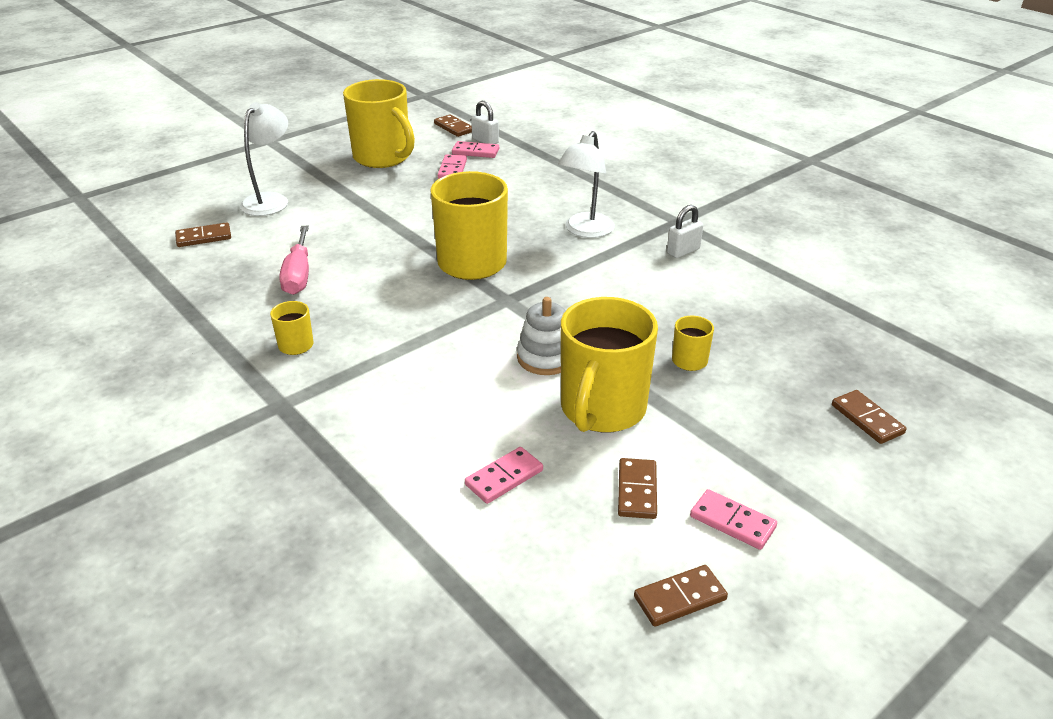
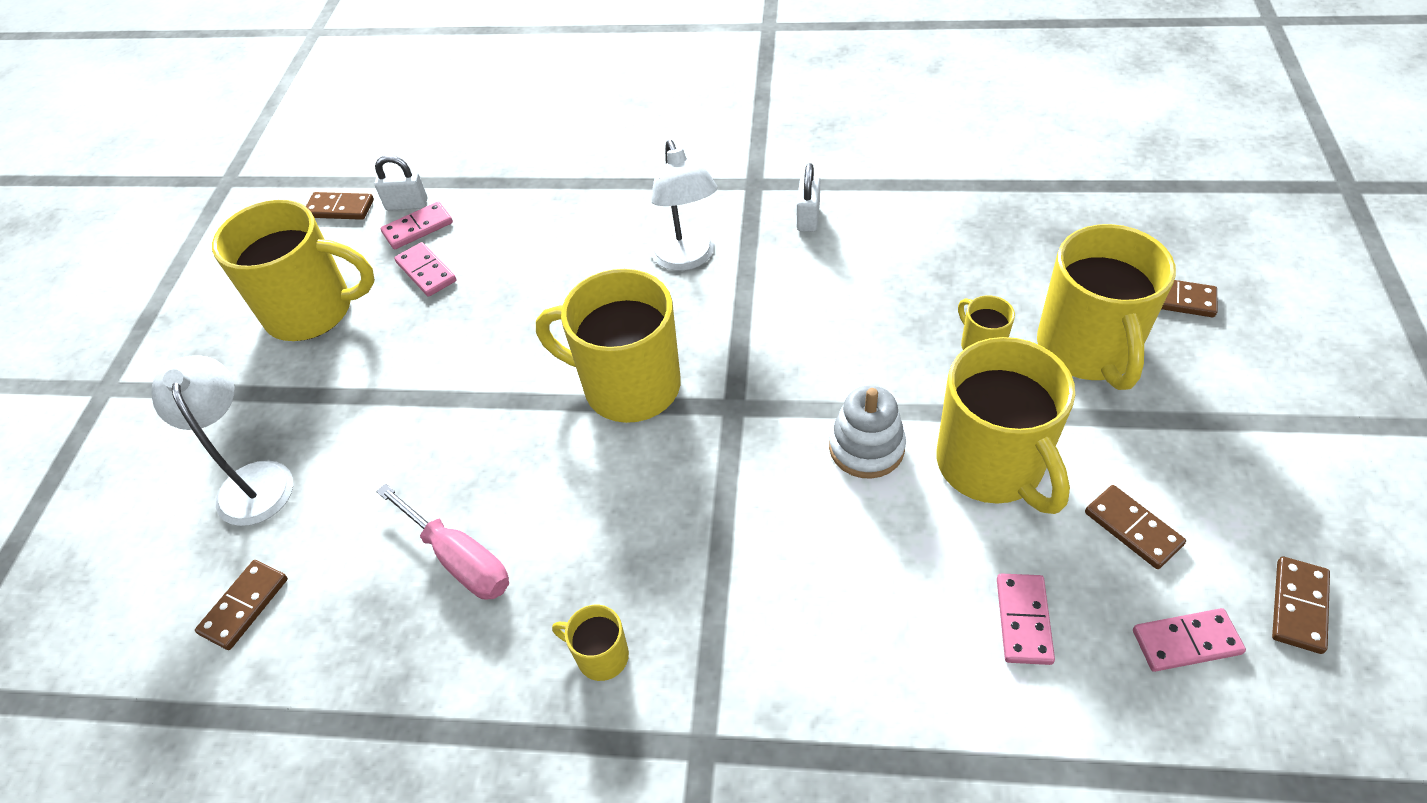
camera: 40 degrees left, 15 degrees up
(732, 522) = (1230, 492): pink domino -> pink domino (1186, 642)
(756, 403) = (1087, 350): none -> yellow mug

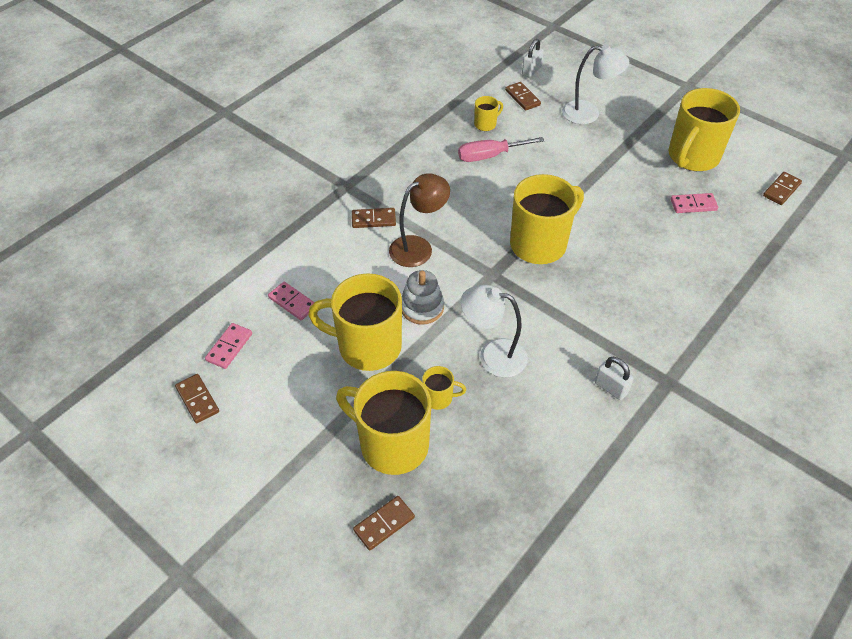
camera: 120 degrees right, 0 degrees up
(407, 204) = (765, 217): white padlock -> white padlock (531, 71)
(418, 228) = (738, 214): pink domino -> none
(601, 656) = (407, 176): yellow mug -> yellow mug (486, 124)
(686, 258) = (619, 312): white lamp -> white lamp (493, 355)
(758, 526) = (418, 247): none -> brown lamp
(1132, 529) = (287, 372): brown domino -> brown domino (373, 219)

